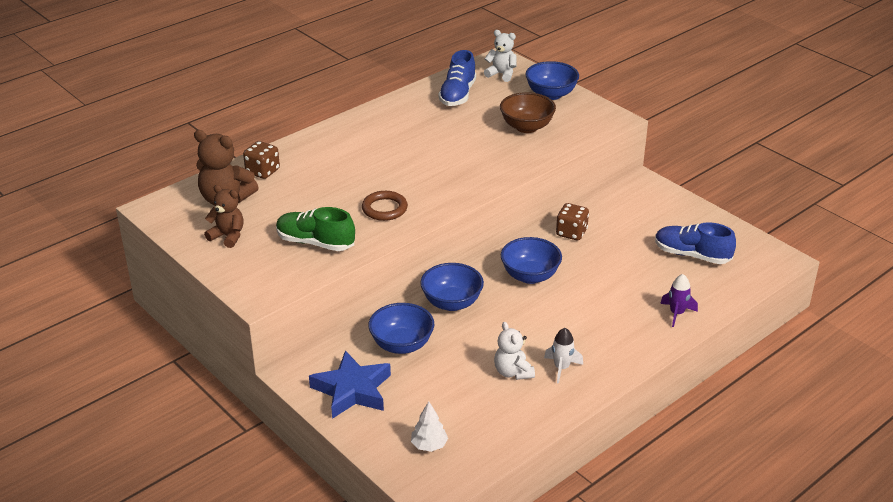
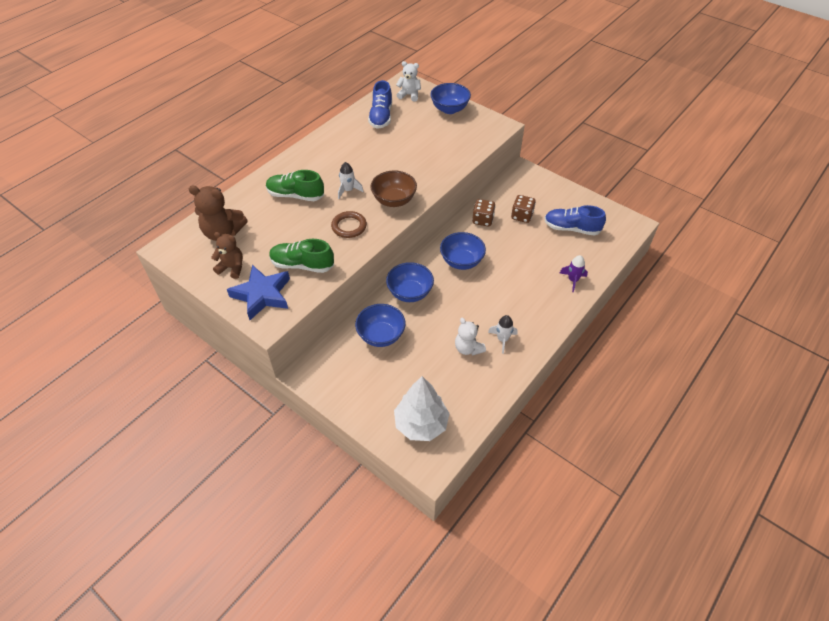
camera: 10 degrees left, 15 degrees up
(262, 171) = (247, 203): brown dice -> brown dice (522, 216)
(325, 169) = (295, 195): none -> green shoe
(352, 390) = (352, 382): blue star -> blue star (262, 295)
(394, 170) = (348, 190): none -> white rocket
(429, 445) = (421, 424): white tree -> white tree, size x1.94
(526, 127) = (438, 140): brown bowl -> brown bowl (394, 200)

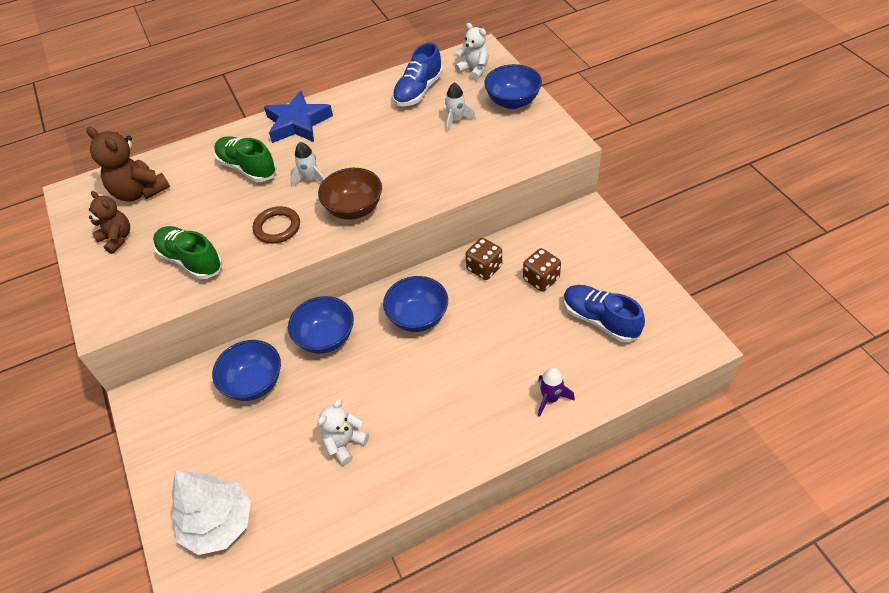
camera: 30 degrees right, 0 degrees up
(262, 295) = (122, 284): blue star -> blue star (298, 123)
(468, 348) = (345, 443): white teddy bear -> white teddy bear turned 45 degrees clockwise
(502, 339) = (396, 449): white rocket -> white rocket (456, 120)

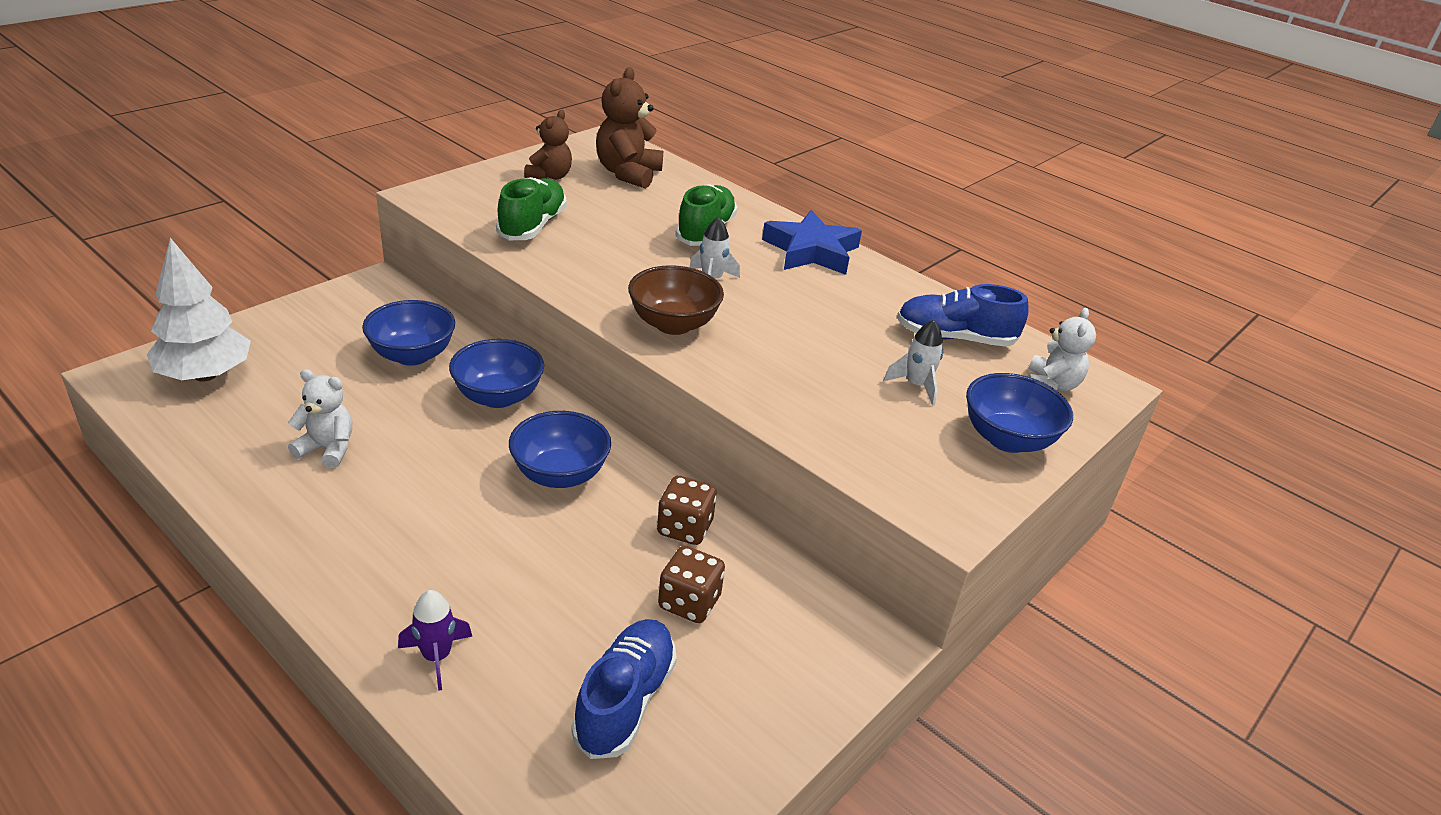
camera: 60 degrees right, 15 degrees down
(277, 227) = (611, 272): brown ring -> none

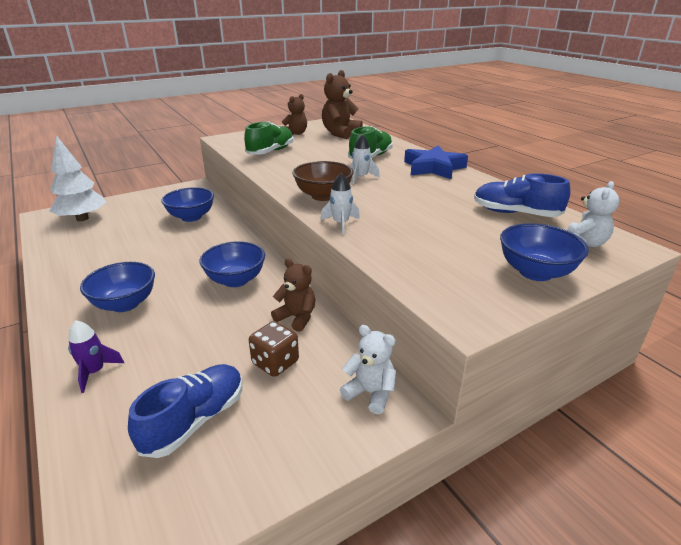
camera: 20 degrees right, 5 degrees down
(327, 449) = (116, 255): white teddy bear -> white teddy bear (370, 393)
(498, 397) = (225, 239): blue bowl -> blue bowl (125, 304)
(685, 528) = (297, 317): brown dice -> brown teddy bear
(916, 386) = (475, 236): white rocket -> white rocket (341, 224)

